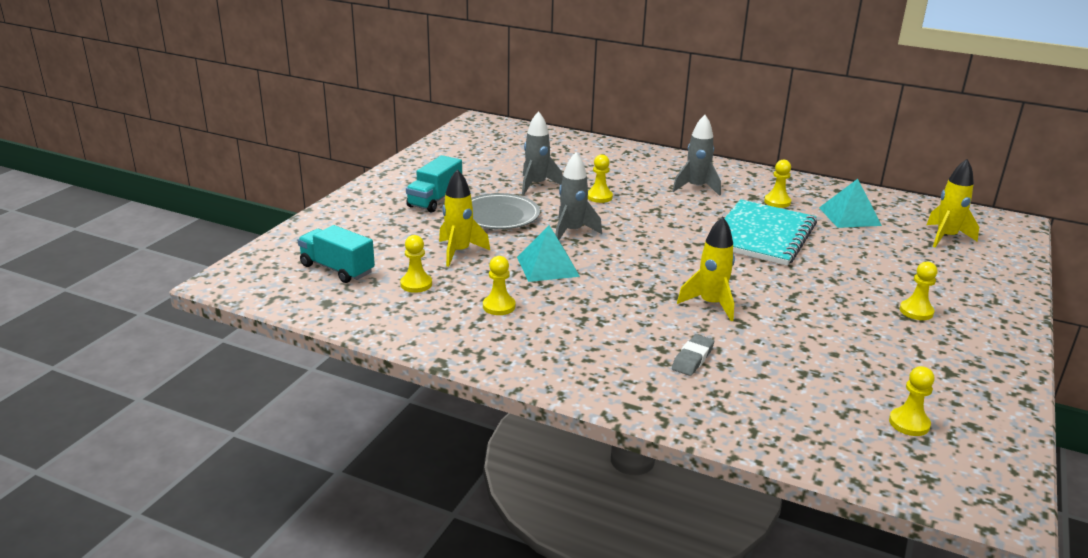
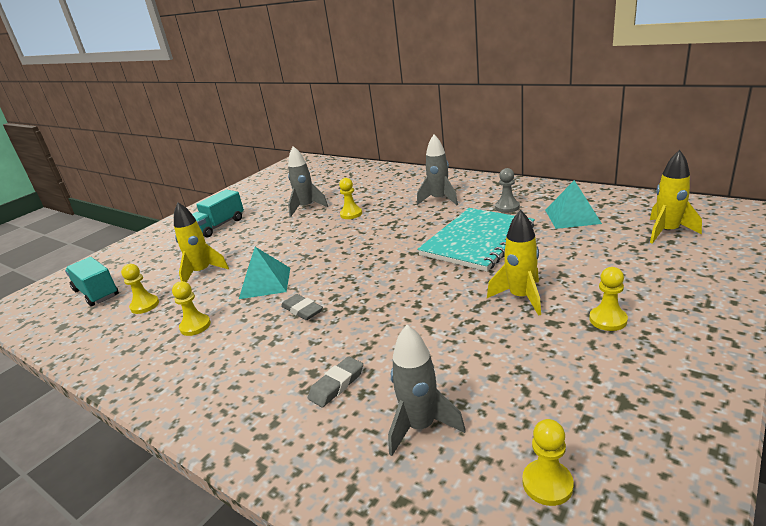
camera: 15 degrees right, 0 degrees up
(499, 216) = (258, 237): grey plate -> none
(572, 232) = (308, 248): grey rocket -> grey rocket (420, 427)
(611, 295) = (302, 310): none -> grey eraser
(711, 304) = (390, 318): yellow rocket -> yellow rocket (521, 297)
(777, 202) = (507, 207): yellow pawn -> grey pawn

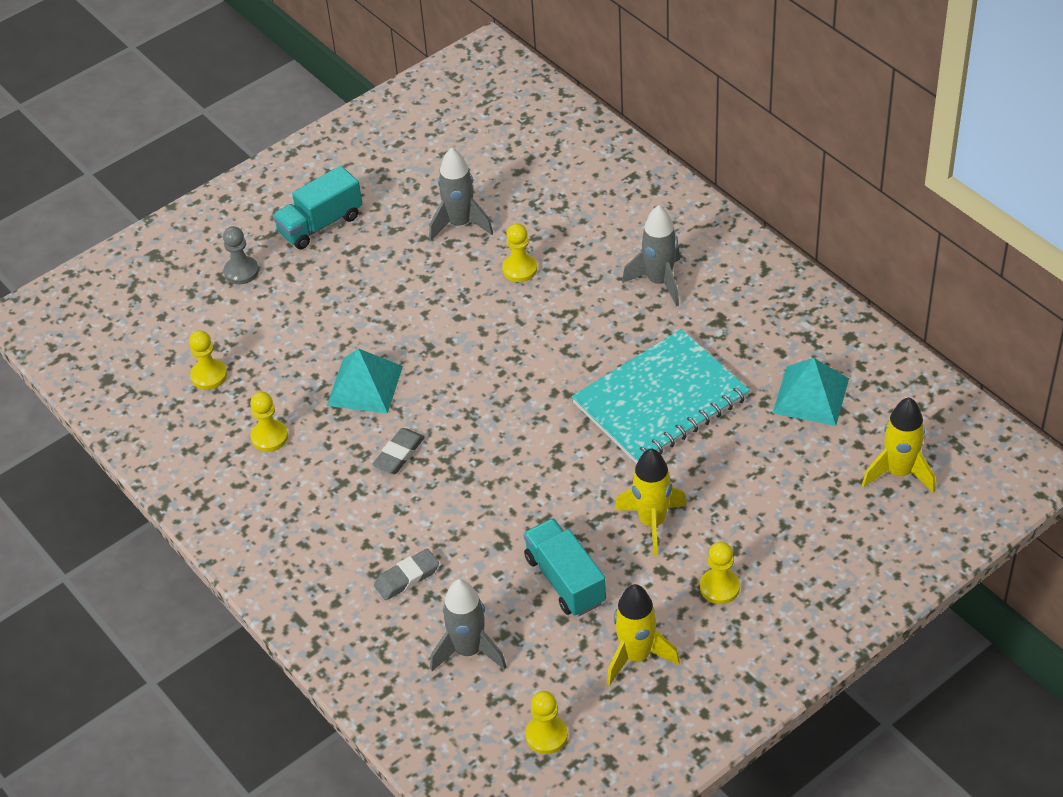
camera: 15 degrees right, 20 degrees up
(96, 293) = (145, 326): turquoise truck -> turquoise truck (565, 580)
(202, 272) = (286, 332): yellow rocket -> yellow rocket (636, 656)
(302, 310) = (399, 454): grey eraser -> grey eraser turned 60 degrees clockwise
(507, 207) = (741, 340): grey pawn -> grey pawn (241, 271)

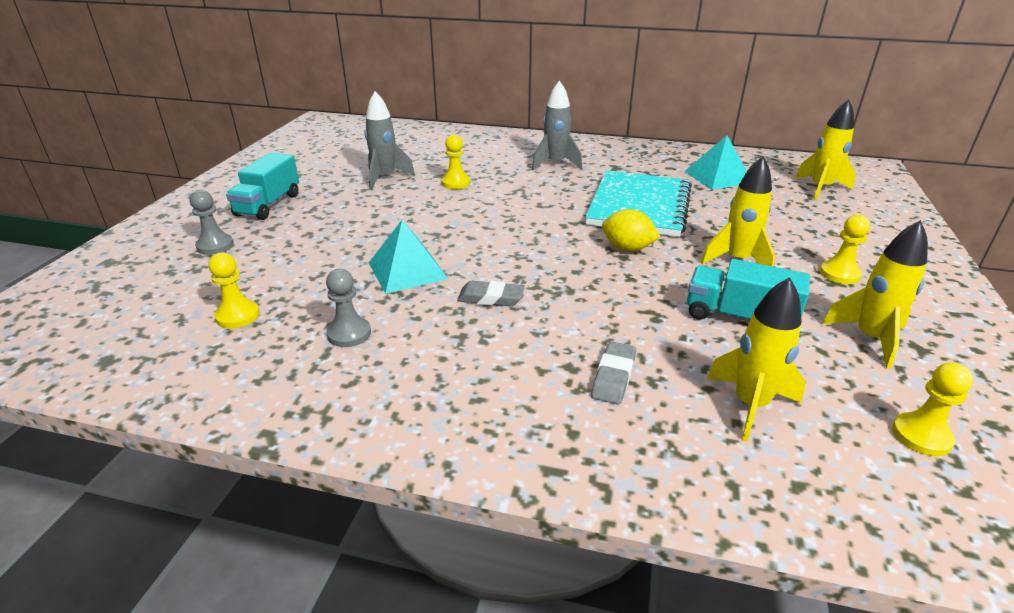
camera: 40 degrees left, 15 degrees down
(269, 437) = (349, 334): yellow pawn -> grey pawn
(399, 454) = (491, 298): grey eraser -> grey eraser turned 75 degrees counterclockwise
(468, 651) = (750, 405): grey rocket -> yellow rocket
(574, 455) = (627, 248): none -> yellow lemon

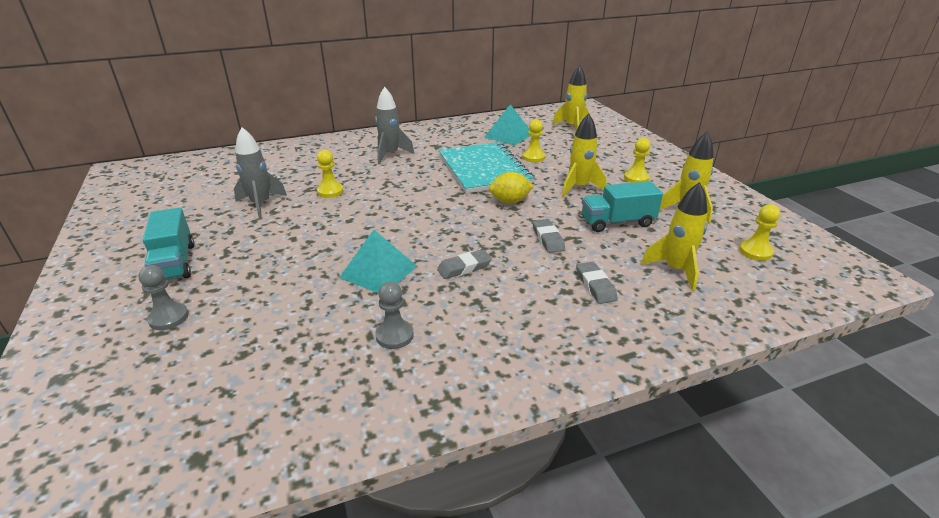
camera: 35 degrees left, 0 degrees up
(238, 316) = (279, 364): yellow pawn -> yellow pawn (533, 157)
(621, 303) = (548, 239): none -> grey eraser

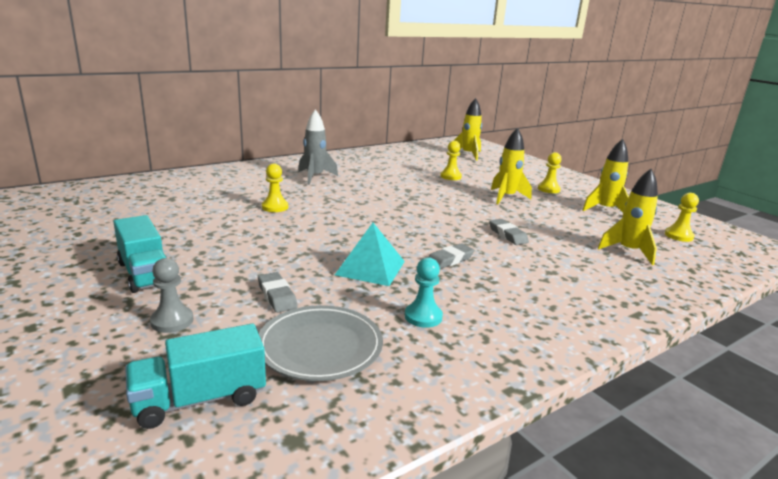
camera: 15 degrees left, 10 degrees down
(261, 204) = (208, 220): grey rocket -> none
(277, 360) = (320, 347): none -> grey plate
(394, 335) = (423, 316): grey pawn -> turquoise pawn
(483, 169) = (412, 186): turquoise notebook -> none
(508, 135) = (416, 161): turquoise pyramid -> none
(510, 201) = (453, 209): yellow lemon -> none
(595, 286) = (573, 266): grey eraser -> grey eraser (277, 296)
(617, 222) = (556, 220): turquoise truck -> turquoise truck (200, 399)

